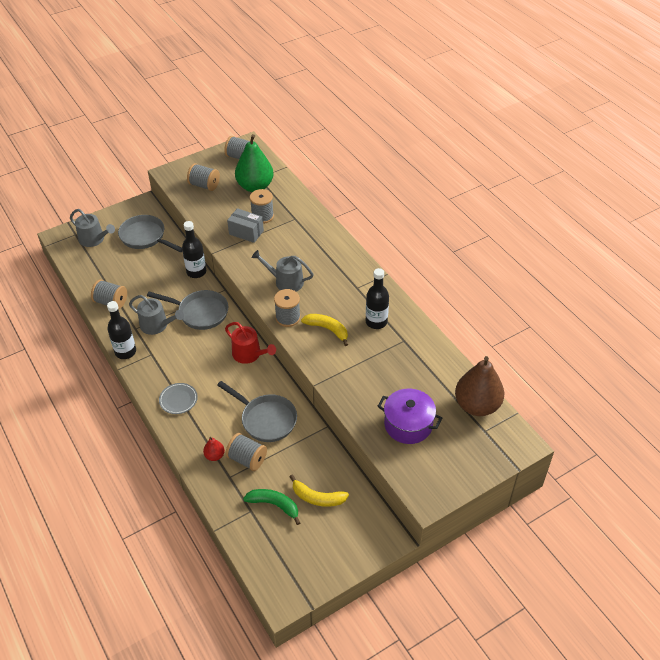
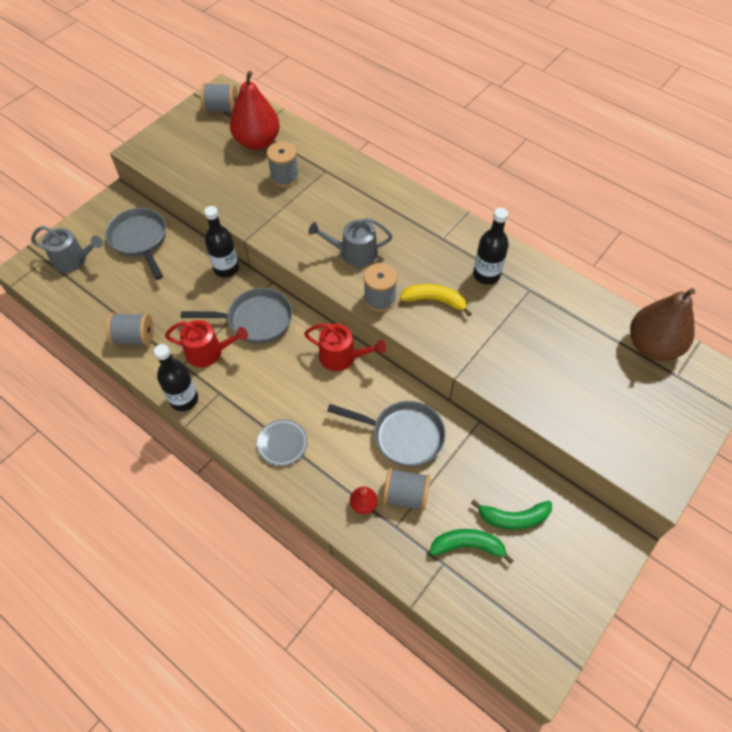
camera: 20 degrees left, 10 degrees up
(145, 237) = (140, 240): grey pan -> grey pan turned 45 degrees clockwise
(157, 325) = (208, 352): grey watering can -> red watering can
(204, 185) = (193, 155): grey spool -> none
(246, 232) = (274, 203): grey box -> none
(255, 186) = (257, 142): green pear -> red pear
(317, 497) = (513, 518): yellow banana -> green banana
(408, 424) = (589, 394): purple pot -> none

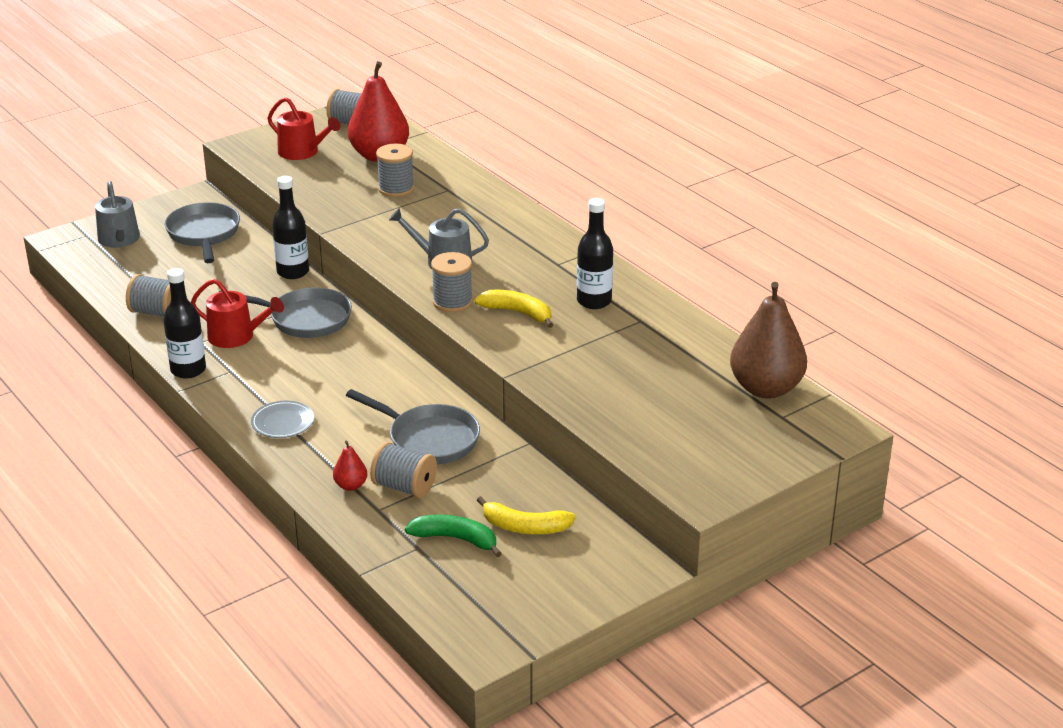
camera: 15 degrees right, 25 degrees down
(73, 260) = (119, 240): grey watering can -> grey watering can turned 45 degrees clockwise
(342, 356) = (391, 364): red watering can -> red watering can (302, 152)
(513, 518) = (524, 527): green banana -> yellow banana

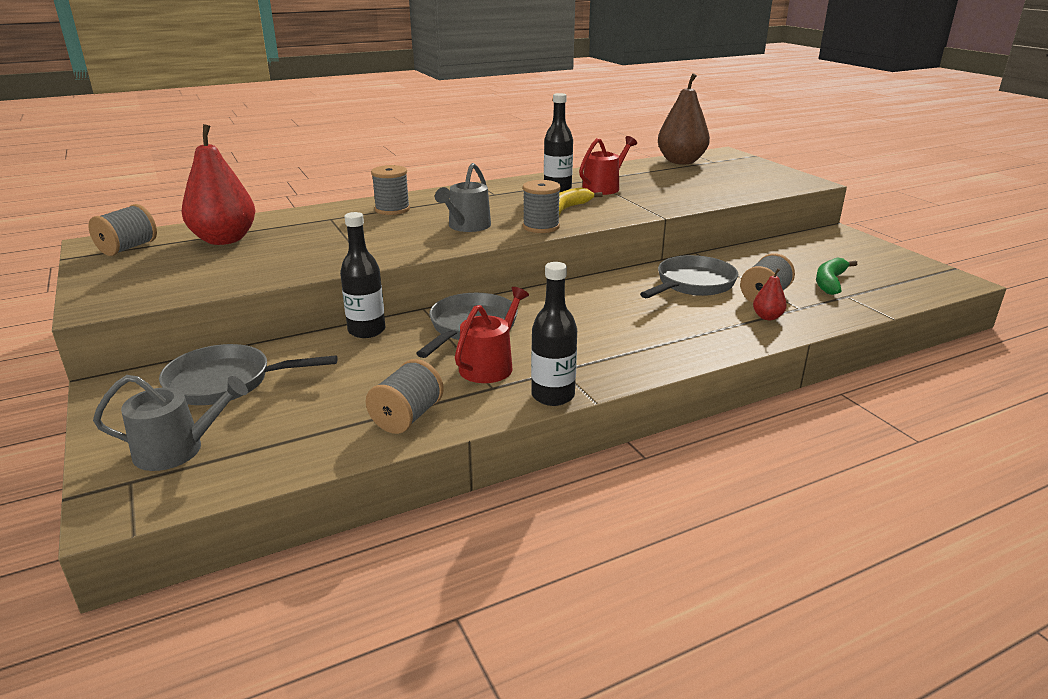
camera: 80 degrees left, 5 degrees down
(282, 422) = (665, 344): grey plate -> none
(302, 152) = (166, 273): red watering can -> red watering can (604, 187)
(396, 189) = (307, 236): grey spool -> grey spool (392, 209)
(524, 527) = (805, 260): yellow banana -> none

